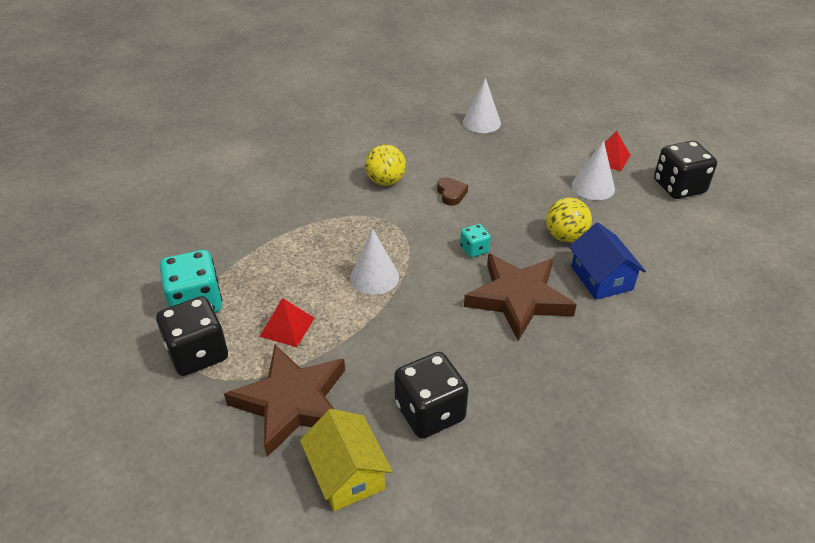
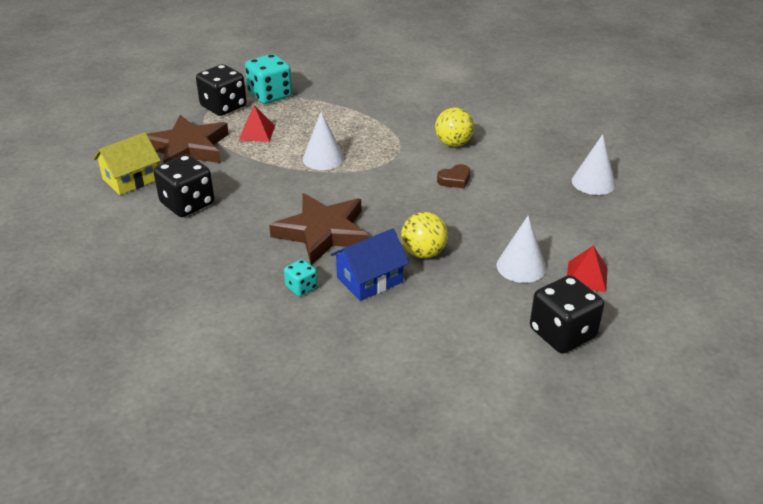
camera: 75 degrees right, 5 degrees down
(474, 249) = (379, 202): turquoise dice -> turquoise dice (301, 287)

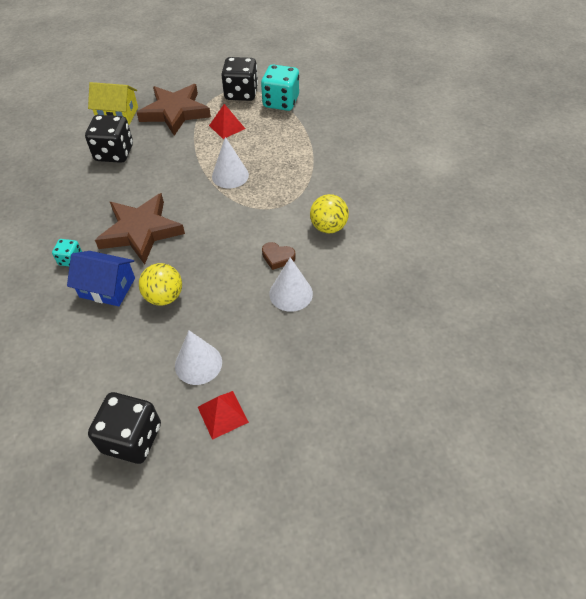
camera: 50 degrees right, 15 degrees up
(593, 182) = (369, 345): white cone -> white cone (291, 293)

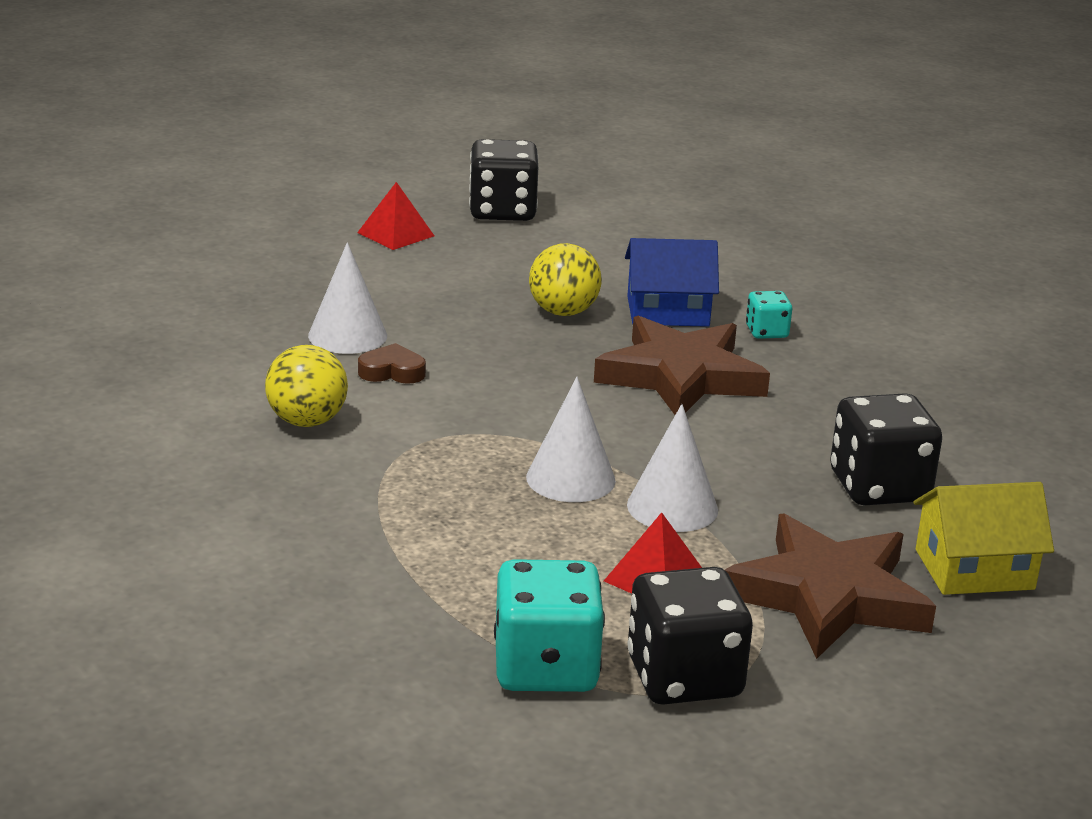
camera: 160 degrees right, 25 degrees down
(198, 363) = (458, 264): white cone -> white cone (672, 507)

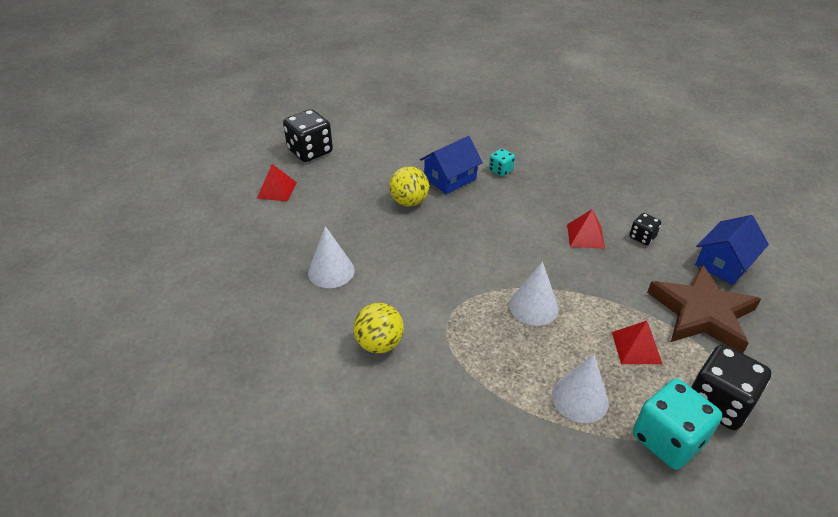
camera: 35 degrees left, 15 degrees up
(392, 372) = (380, 284): brown heart -> none
(672, 507) = (590, 298): white cone -> white cone (580, 398)
(680, 376) = (500, 215): brown star -> none
(782, 448) = (585, 236): none -> red pyramid
(879, 487) = (642, 237): black dice -> black dice, size x0.51
(974, 569) = (724, 263): yellow house -> blue house

